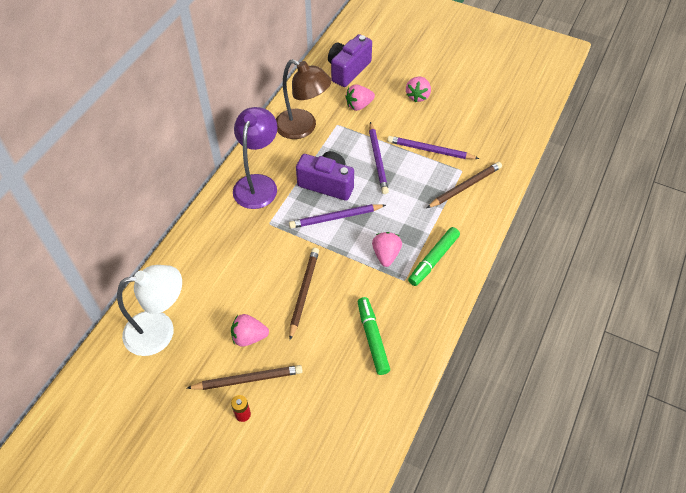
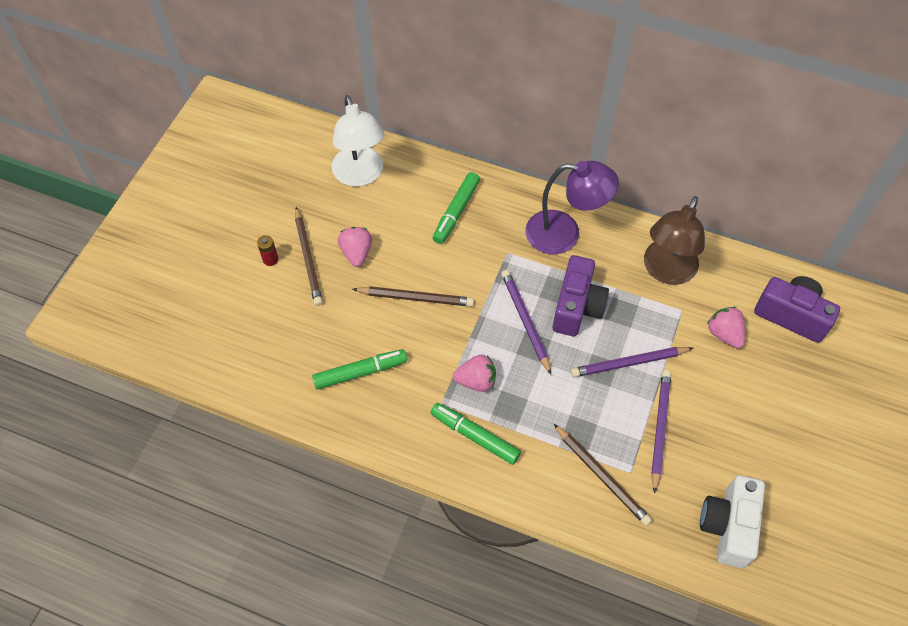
camera: 85 degrees right, 5 degrees up
(220, 256) = (456, 212): none -> green marker
(418, 96) = (763, 410): pink strawberry -> none
(499, 127) = (727, 526): none -> white camera

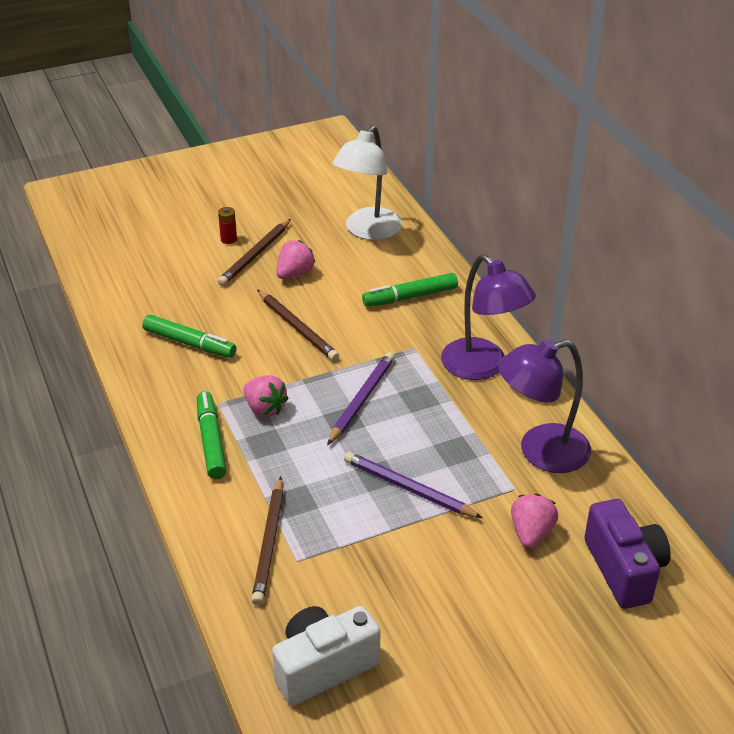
camera: 45 degrees right, 20 degrees down
(577, 307) = (420, 421): purple camera -> none
(660, 429) = (367, 552): purple pencil -> none
(666, 271) = (540, 452): brown lamp -> purple lamp

